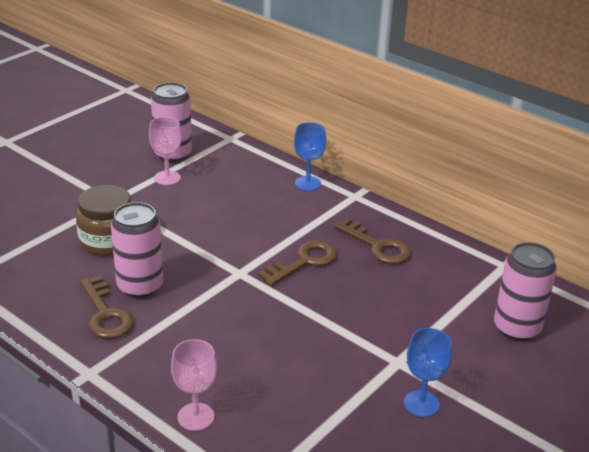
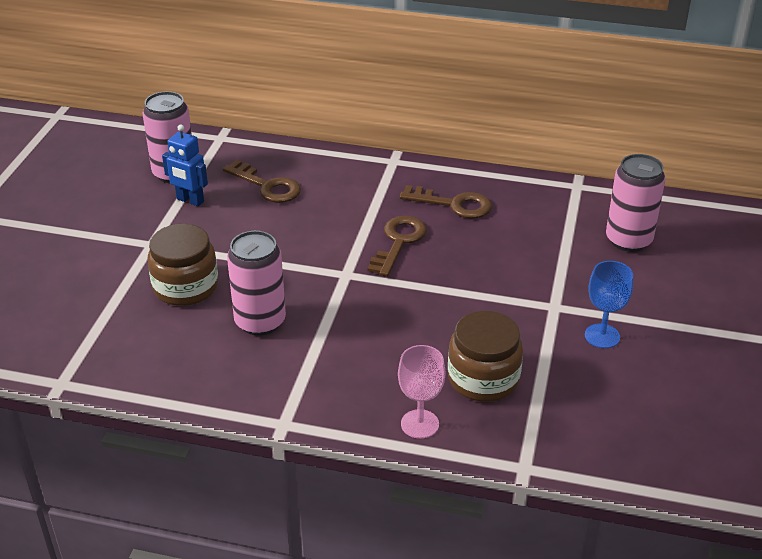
camera: 25 degrees left, 5 degrees up
(105, 314) = (249, 361): brown key -> brown key (267, 186)
(167, 178) = (190, 200): pink goblet -> blue robot
(282, 400) = (483, 378): none -> brown jar
(307, 183) = (338, 162): blue goblet -> none

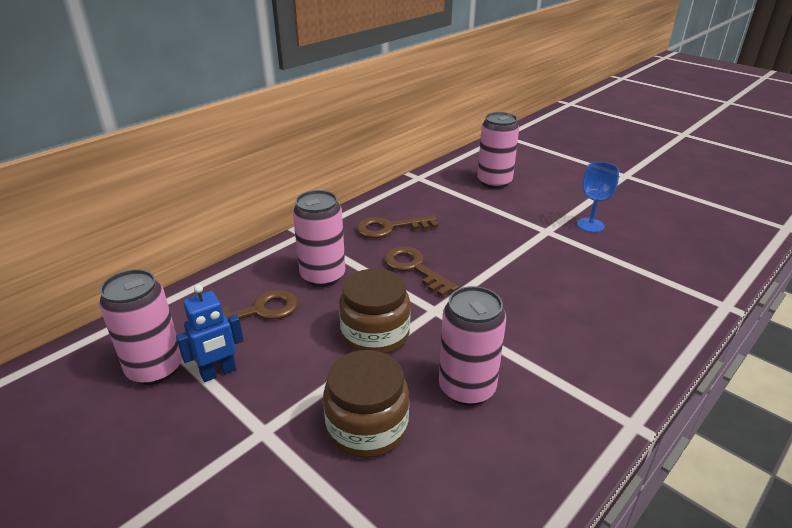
camera: 60 degrees left, 5 degrees down
(340, 197) = (323, 276): none -> pink can
(419, 424) = (660, 338): pink goblet -> none
(453, 204) = (390, 228): brown key -> brown key turned 150 degrees counterclockwise
(483, 378) = (615, 288): brown jar -> brown jar (375, 334)

